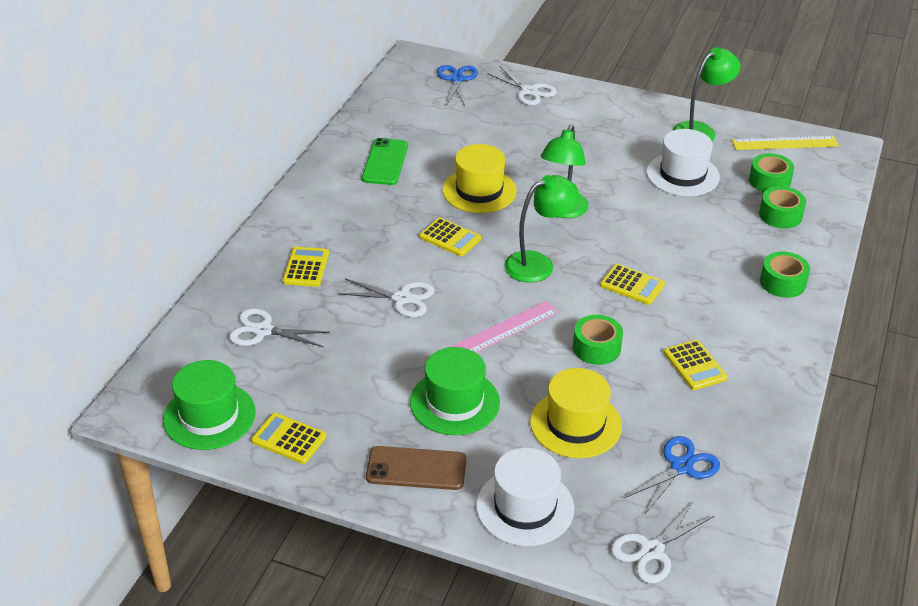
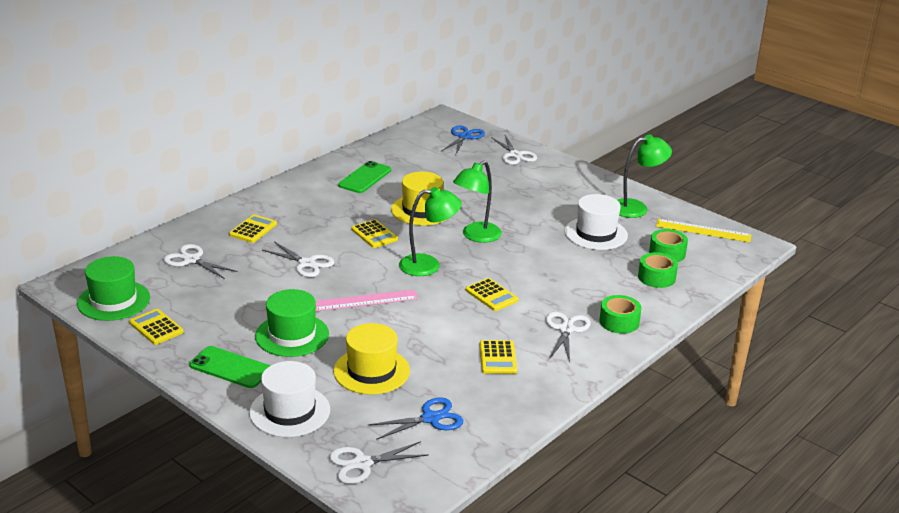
camera: 20 degrees right, 10 degrees down
(416, 468) = (230, 367): brown phone -> green phone
(596, 348) = (429, 328): green tape -> none
(738, 308) = (566, 329): none -> white scissors

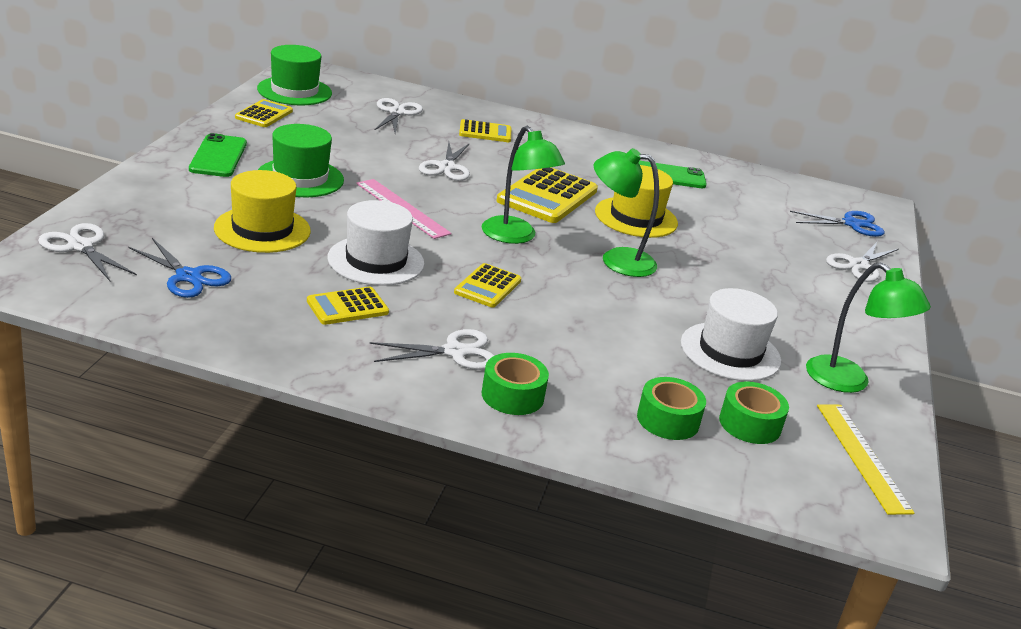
camera: 60 degrees right, 0 degrees up
(290, 411) = (158, 195): white hat -> white hat (376, 261)
(374, 234) = (547, 196): yellow calculator -> yellow calculator, size x1.75

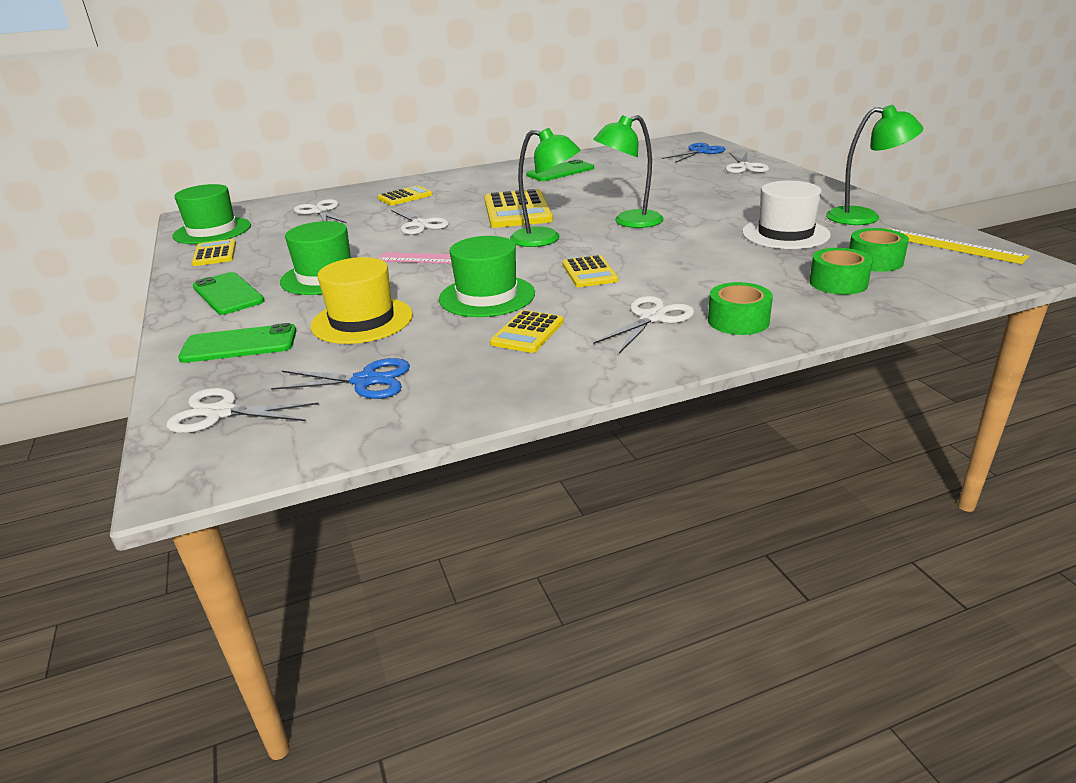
camera: 30 degrees left, 0 degrees up
(163, 202) = (239, 344): none -> green phone
(376, 261) = (487, 296): white hat -> green hat
(636, 217) = (591, 197): yellow hat -> none

